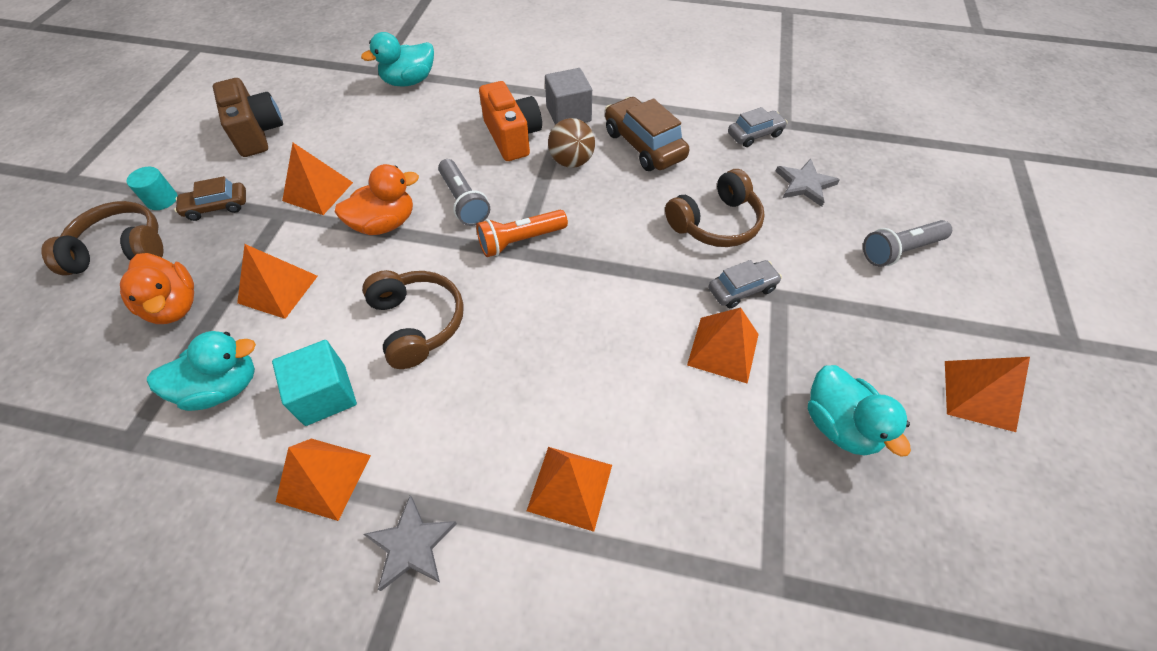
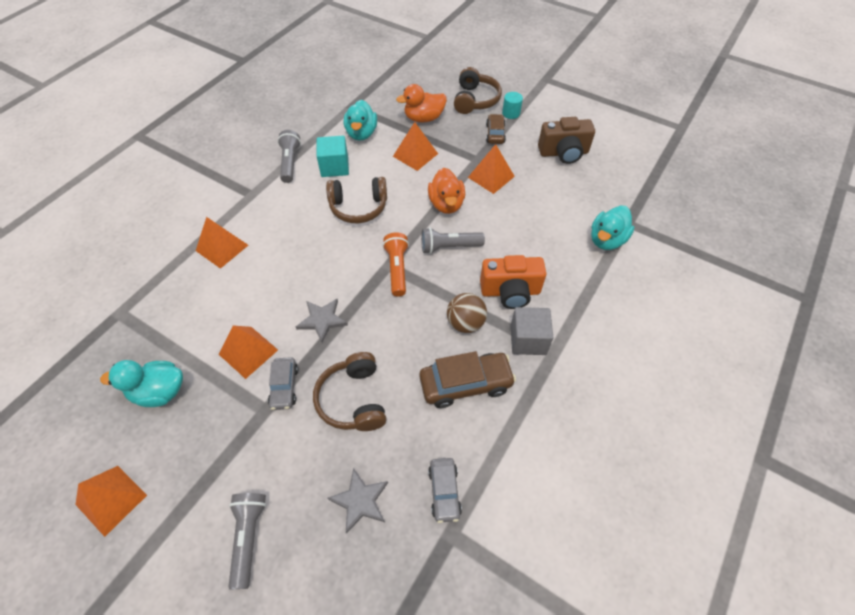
camera: 110 degrees right, 0 degrees up
(324, 478) = (290, 163): orange pyramid -> grey flashlight
(409, 81) = (606, 240): turquoise duck -> turquoise duck turned 135 degrees counterclockwise
(411, 545) = (238, 186): grey star -> grey star (322, 320)

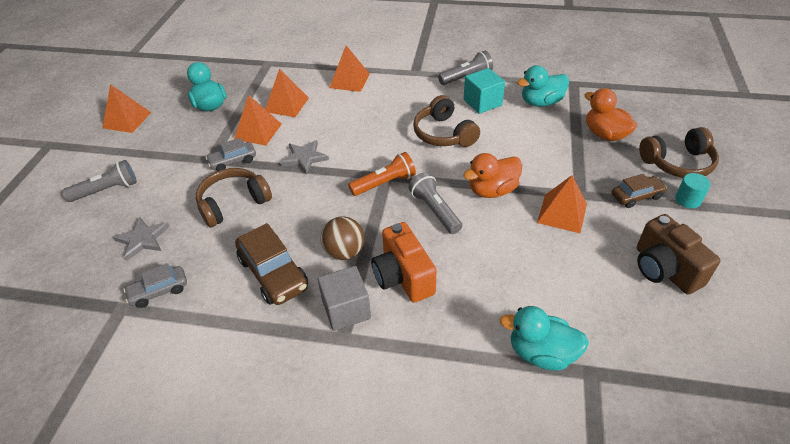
camera: 70 degrees right, 10 degrees down
(415, 155) = (544, 146): orange pyramid -> orange pyramid (287, 104)

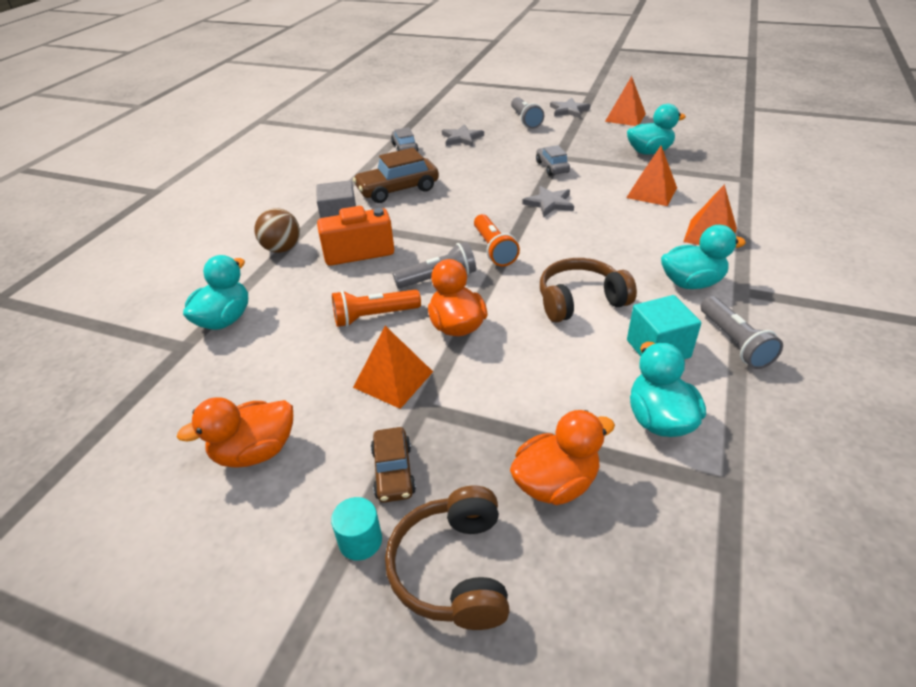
camera: 100 degrees right, 5 degrees down
(91, 159) = (569, 110): none -> grey star
(233, 203) = (491, 170): brown headphones -> none
(258, 131) = (600, 177): orange pyramid -> none
(344, 252) = (405, 222): brown ball -> brown ball (282, 249)
(410, 89) = (691, 283): none -> turquoise duck
(497, 240) = (374, 316): none -> orange flashlight
(664, 269) = (255, 451): brown camera -> orange duck

